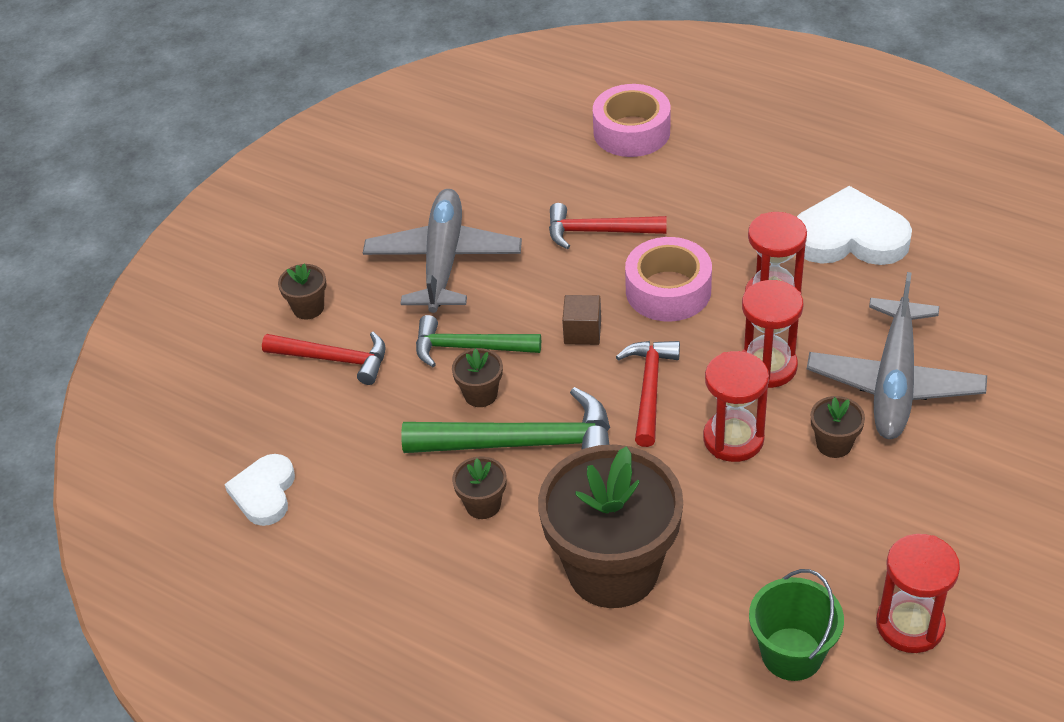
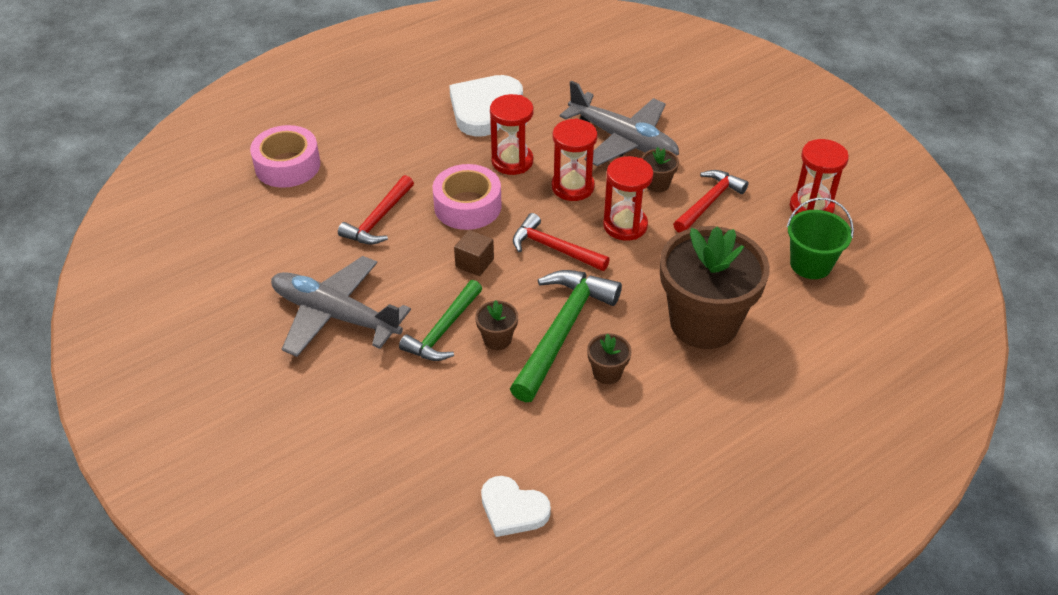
camera: 70 degrees left, 0 degrees up
(308, 308) = (319, 419): brown flower pot -> none
(334, 359) = (393, 419): red hammer -> red hammer (708, 202)

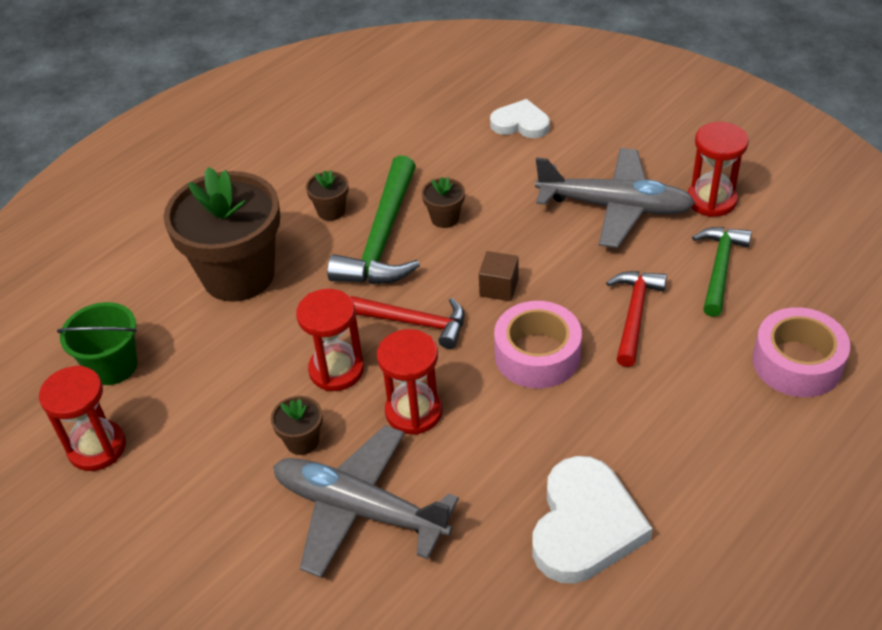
camera: 170 degrees right, 0 degrees up
(443, 330) = (501, 215): green hammer -> green hammer (719, 268)
(512, 161) = (507, 435): red hourglass -> red hourglass (711, 200)
(513, 509) = (388, 106): white heart -> white heart (520, 123)
(708, 202) = (232, 426): red hammer -> none

